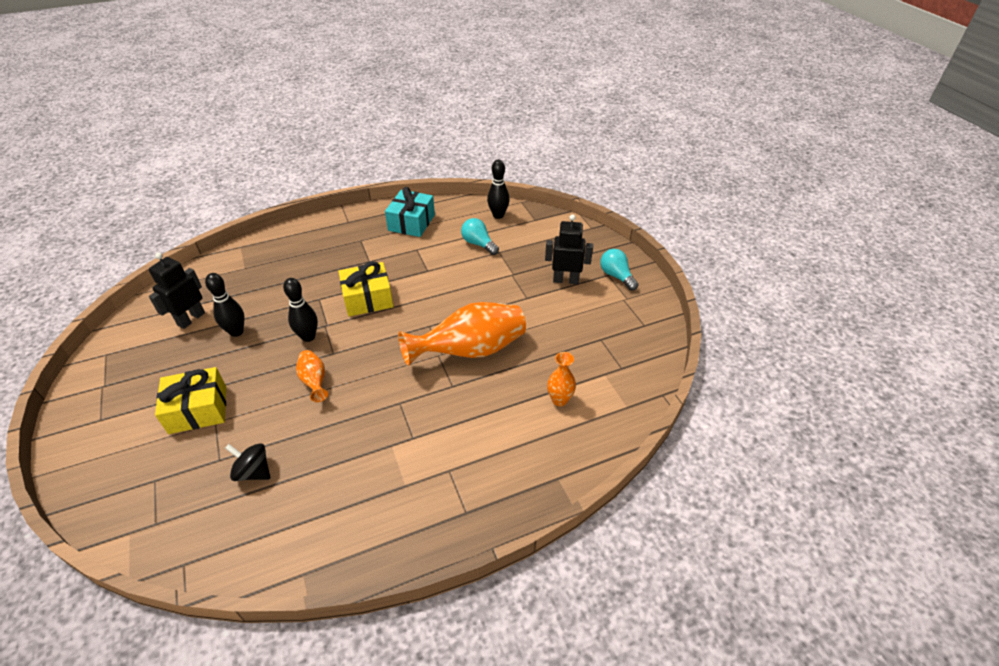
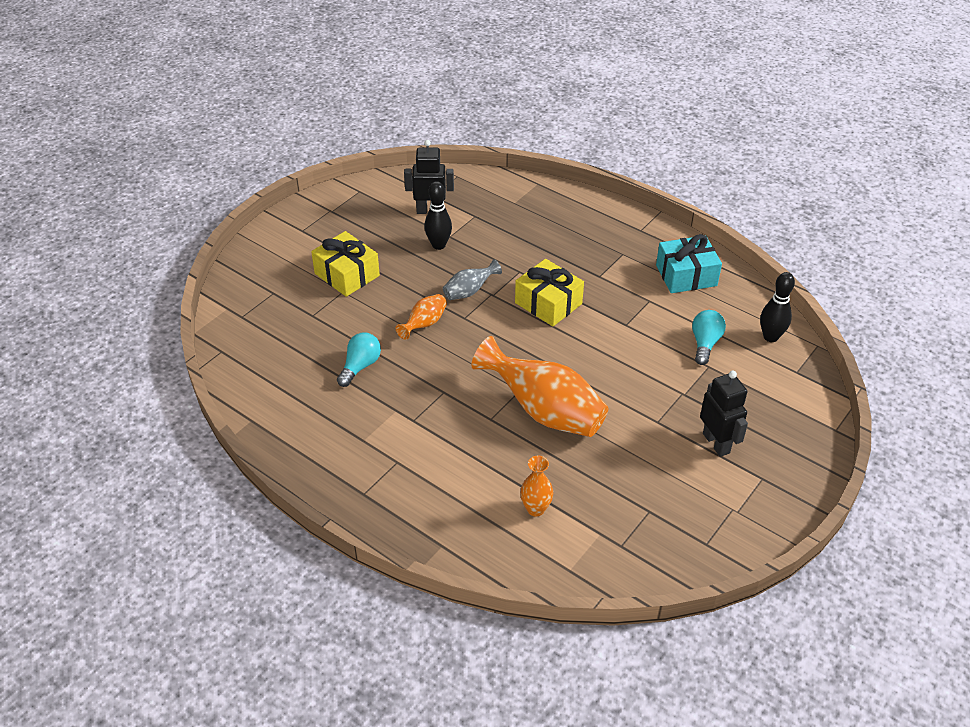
camera: 60 degrees right, 0 degrees up
(253, 472) = (315, 341): black spinning top -> none
(308, 337) = (469, 291): black bowling pin -> grey vase
(616, 276) = (767, 487): turquoise light bulb -> turquoise light bulb (360, 366)

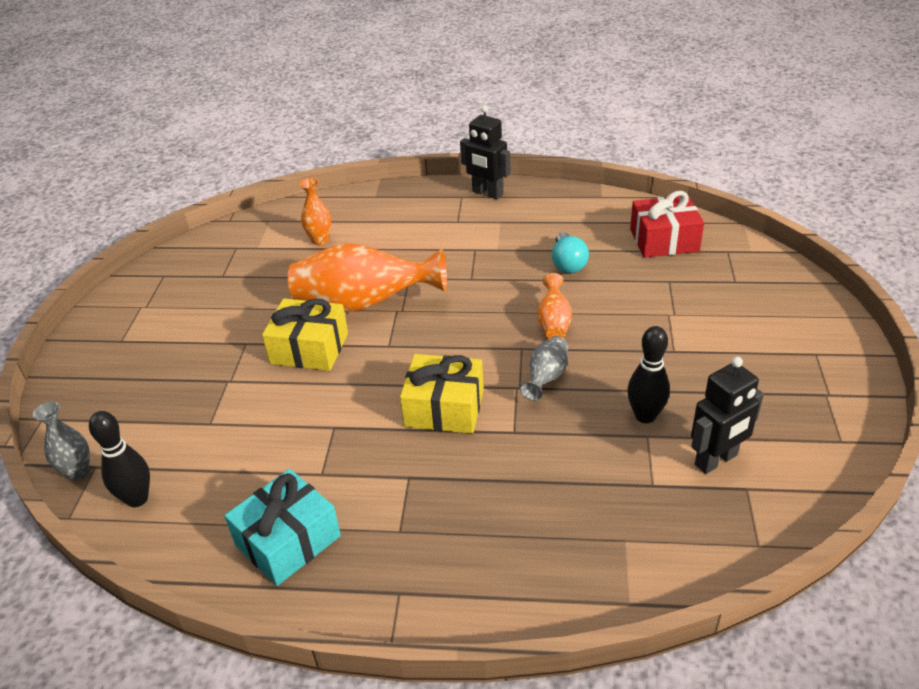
camera: 150 degrees right, 5 degrees down
(268, 349) = (664, 240): none -> red gift
(347, 274) = (694, 331): yellow gift -> yellow gift (309, 348)
(705, 344) = (223, 448): turquoise light bulb -> none
(716, 443) = (176, 350): black robot -> black robot (487, 193)
(809, 373) = (78, 472): none -> grey vase

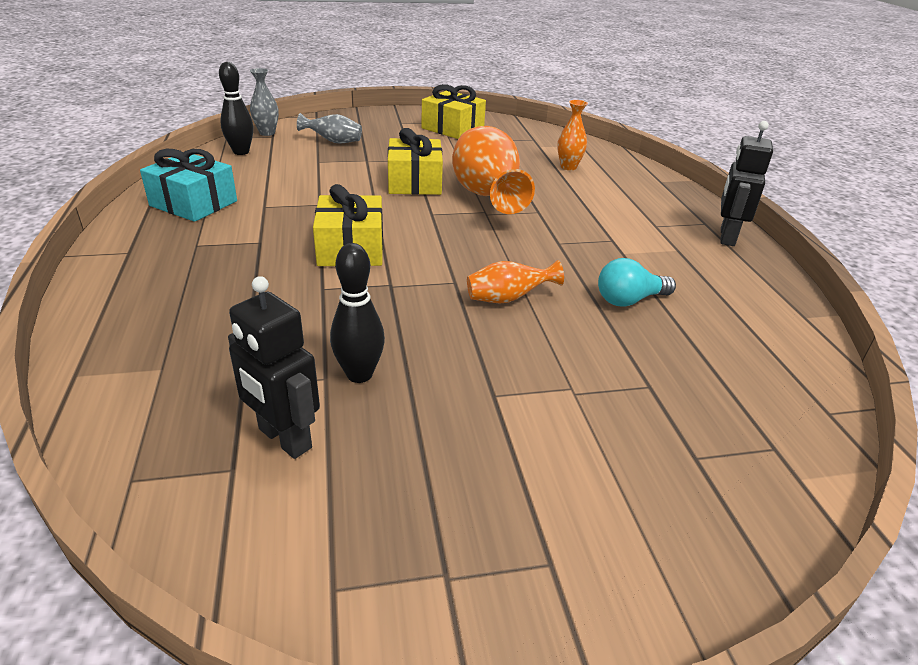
camera: 70 degrees right, 5 degrees down
(168, 300) = (453, 128): none -> yellow gift
(546, 378) = (410, 300): grey vase -> grey vase (334, 141)
(664, 240) = (747, 377): red gift -> none

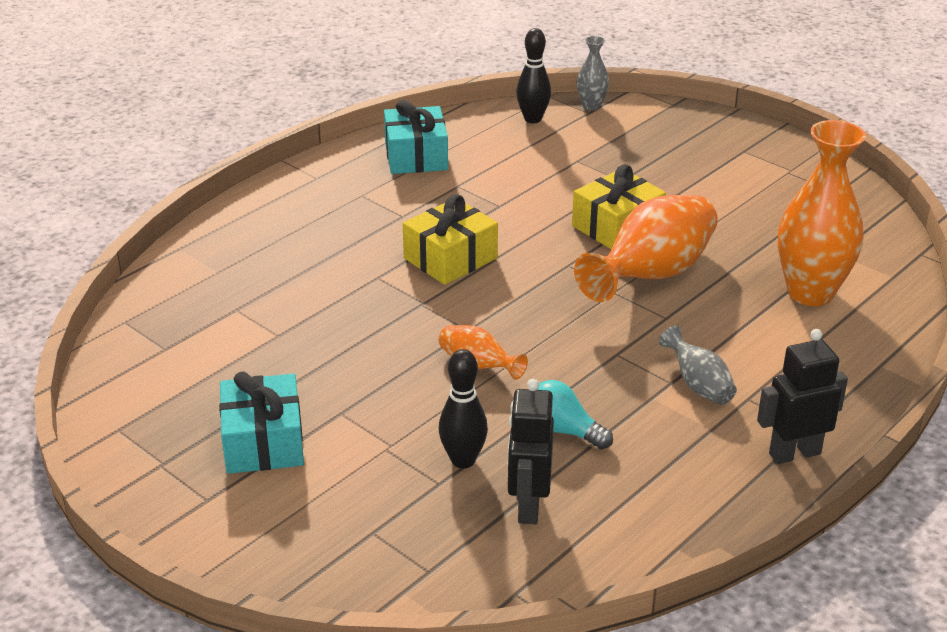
camera: 55 degrees right, 0 degrees up
(284, 439) = (206, 352): black robot -> black robot (528, 506)
(334, 141) = (632, 144): grey vase -> grey vase (698, 385)
(359, 374) = (297, 346): black bowling pin -> black bowling pin (463, 460)
(453, 128) = (786, 184): yellow gift -> none
(488, 467) = (263, 442): none -> turquoise gift
(568, 167) = (810, 293): orange vase -> orange vase, size x2.06

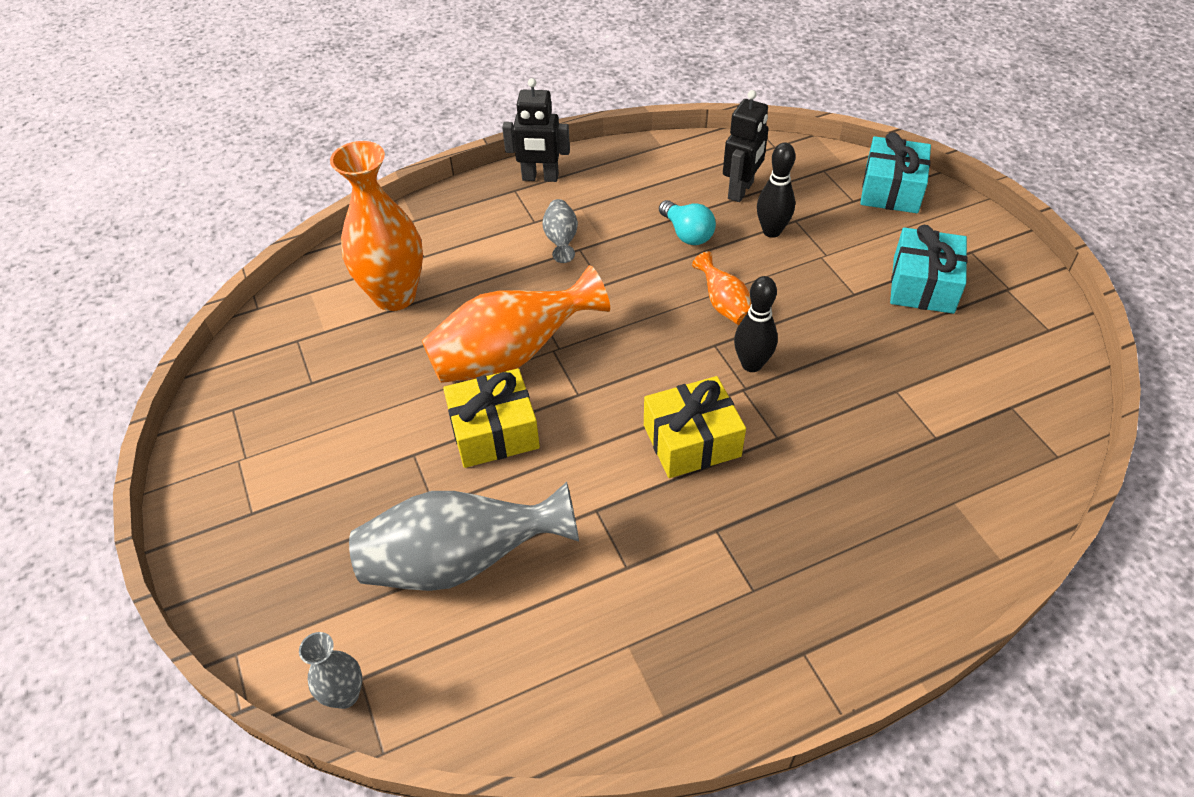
camera: 155 degrees left, 15 degrees up
(416, 156) = (653, 655): turquoise gift -> turquoise gift (891, 190)
(533, 119) = (447, 691): black bowling pin -> black bowling pin (751, 364)
(575, 163) = (460, 561): none -> grey vase

